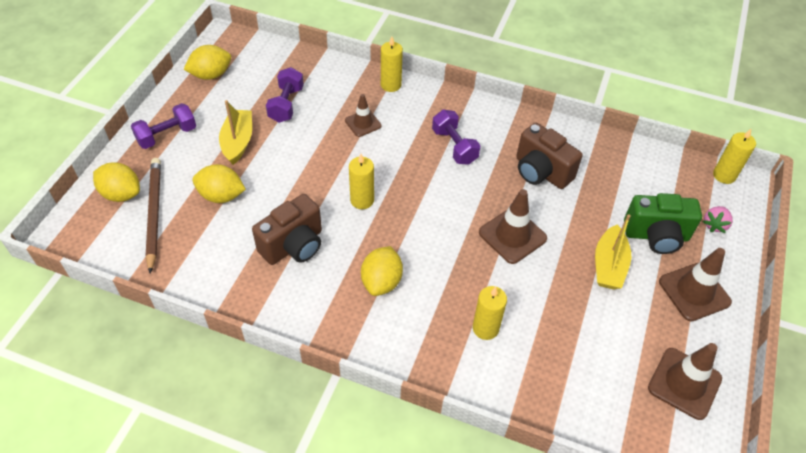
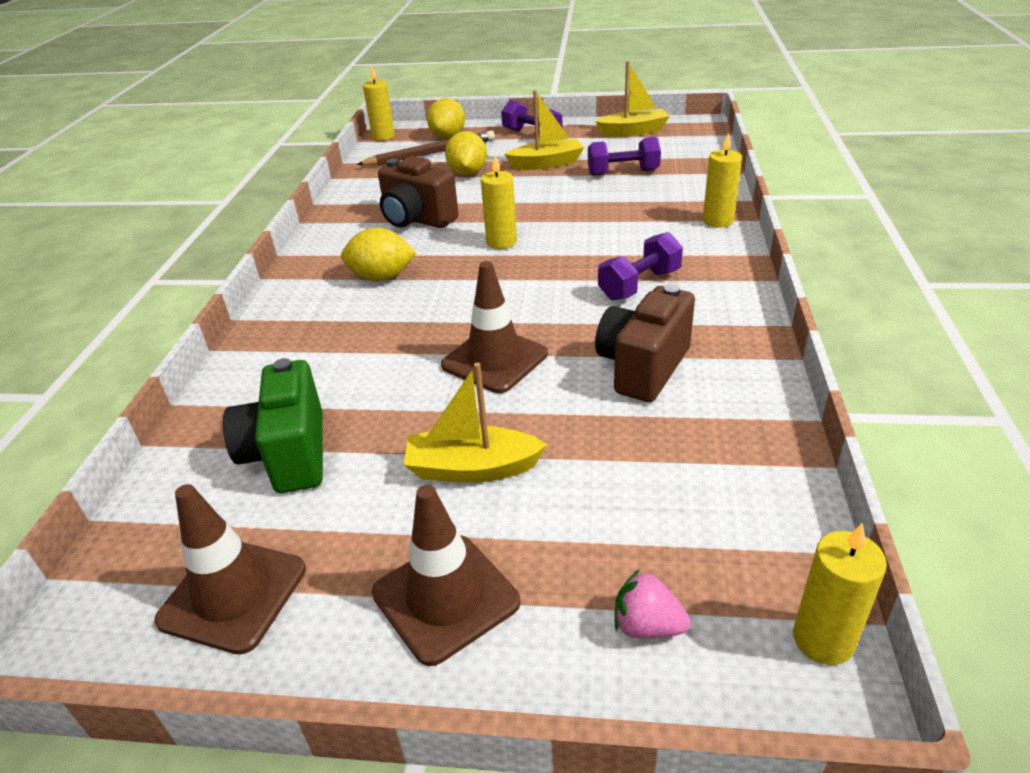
camera: 80 degrees right, 15 degrees down
(211, 75) = (633, 131): yellow lemon -> yellow boat
(363, 123) = (630, 218): brown traffic cone -> none
(485, 328) = (324, 362): yellow candle -> yellow candle (383, 136)
(656, 236) = (568, 527): green camera -> green camera (288, 454)

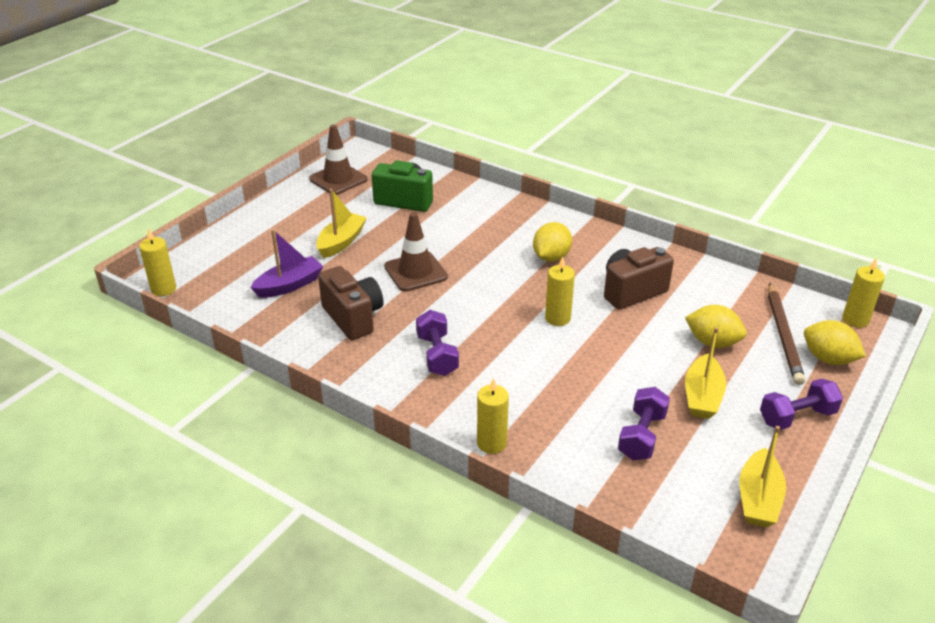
camera: 115 degrees right, 0 degrees up
(445, 597) = (283, 219): brown traffic cone -> none
(637, 465) = (289, 285): none -> purple boat
(647, 626) = (218, 255): pink strawberry -> none

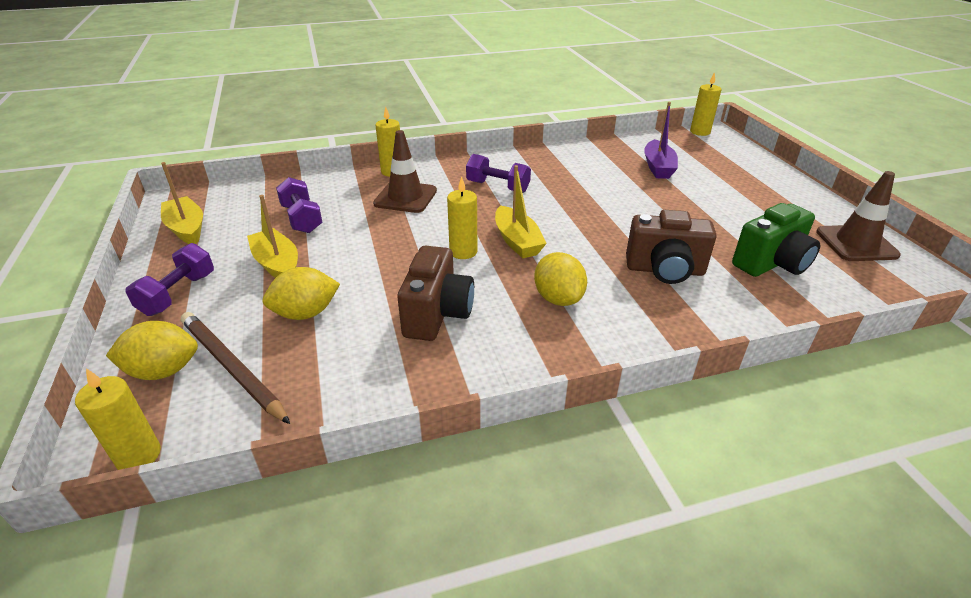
camera: 130 degrees right, 0 degrees up
(341, 242) = (708, 204): yellow boat -> yellow boat (517, 241)
(353, 317) = (584, 175): brown camera -> brown camera (665, 270)
(415, 272) = (619, 218): brown traffic cone -> brown traffic cone (405, 197)

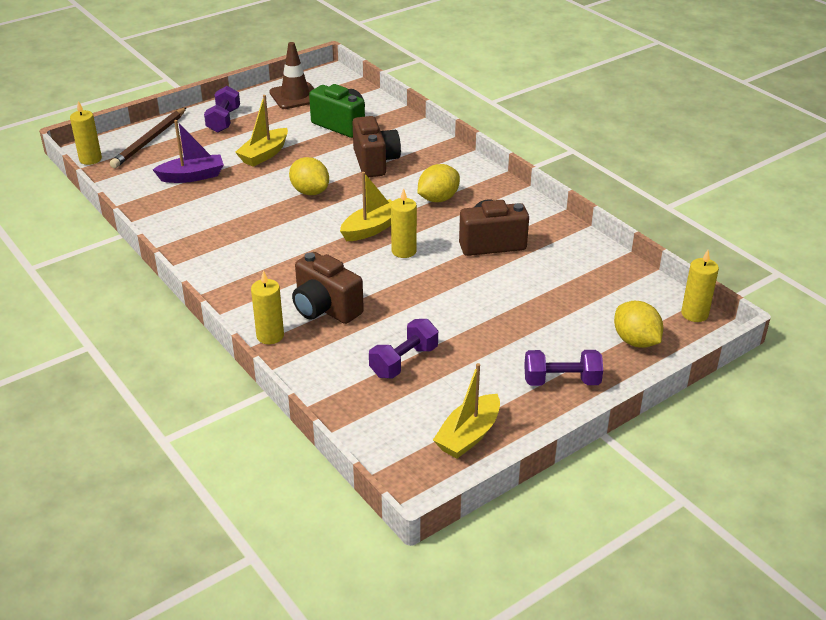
camera: 110 degrees left, 0 degrees up
(231, 368) = (608, 312): brown pencil -> brown pencil (150, 140)
(277, 264) = (485, 344): yellow boat -> yellow boat (264, 154)
(306, 313) = (533, 302): yellow lemon -> yellow lemon (310, 192)
(405, 197) = (325, 309): brown traffic cone -> brown camera
(498, 187) = (275, 258): purple dumbbell -> purple dumbbell (223, 120)

